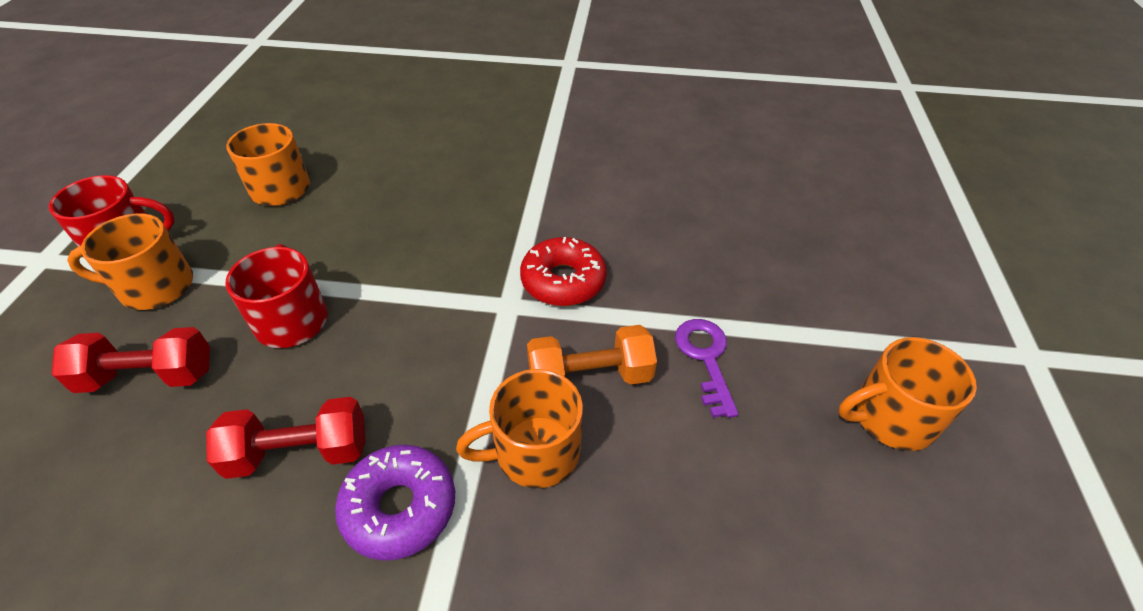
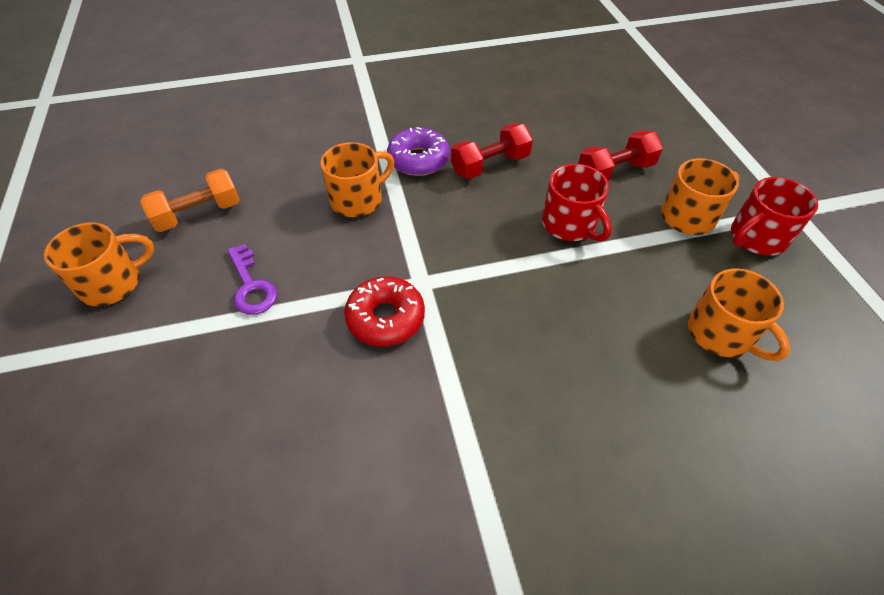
camera: 160 degrees right, 5 degrees up
(590, 377) = (337, 248): orange dumbbell -> orange dumbbell (198, 214)

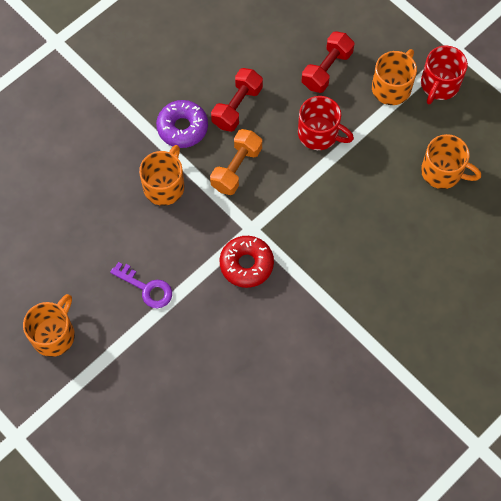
camera: 30 degrees left, 15 degrees up
(198, 214) = (61, 256): orange dumbbell -> orange dumbbell (236, 168)

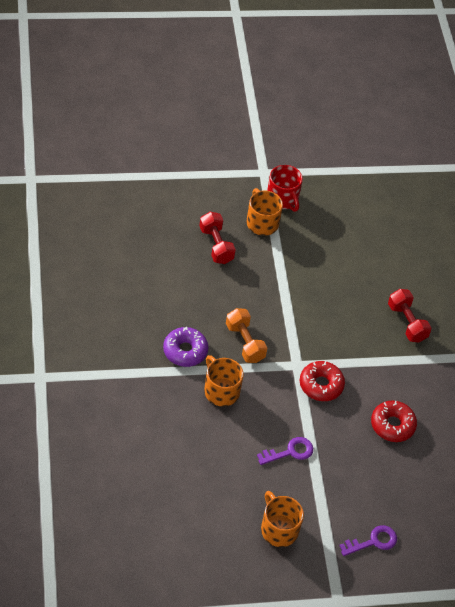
camera: 60 degrees left, 15 degrees down
(106, 426) = (373, 541): none -> purple key
(237, 107) = (198, 310): red dumbbell -> red dumbbell (407, 322)
(256, 358) = (392, 425): none -> red donut
(319, 134) = (260, 282): red mug -> none
(443, 172) = (346, 241): orange mug -> none

